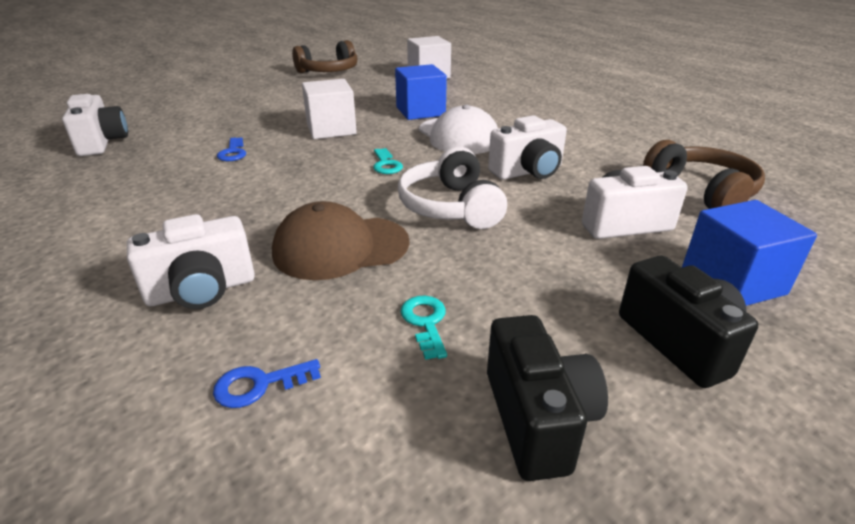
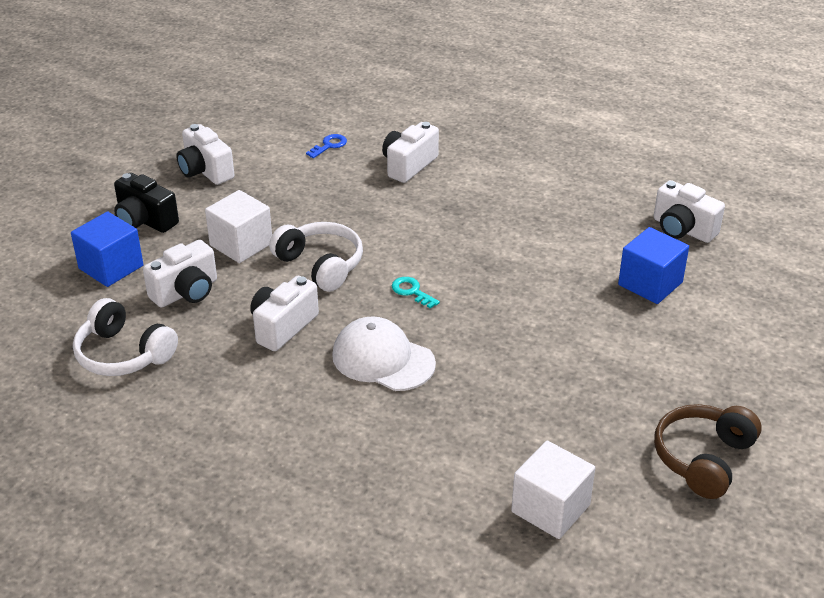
camera: 150 degrees right, 5 degrees up
(233, 152) = (557, 258): blue key -> none
(331, 129) = (519, 322): white cube -> white cube (241, 244)
(340, 247) = (364, 210): brown cap -> none
(420, 111) = (465, 394): blue cube -> blue cube (650, 283)
(425, 322) = (278, 189): turquoise key -> none
(537, 419) = (205, 171): black camera -> white camera
(701, 191) = (123, 354): brown headphones -> white headphones

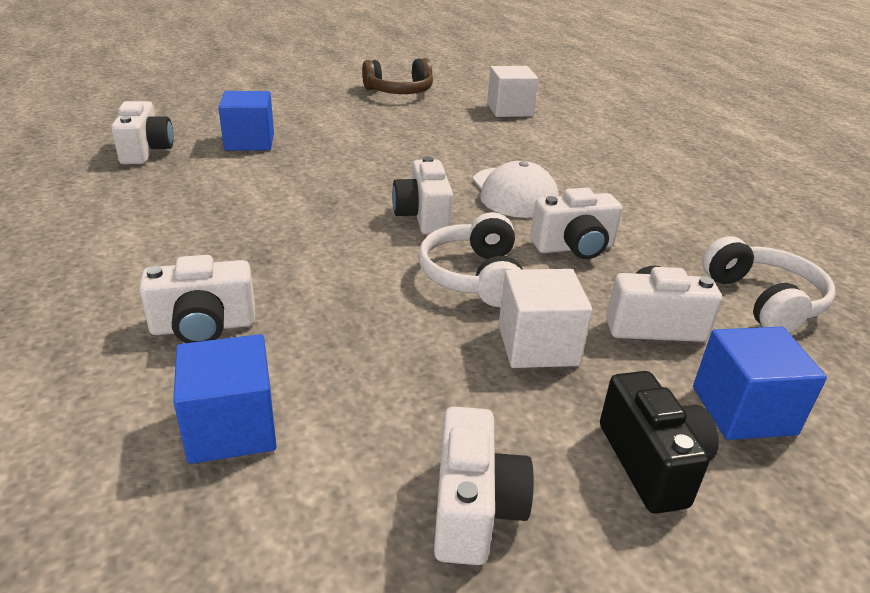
camera: 140 degrees left, 5 degrees down
(329, 145) = (231, 427): blue key -> blue cube
(412, 291) = (423, 217): turquoise key -> white camera

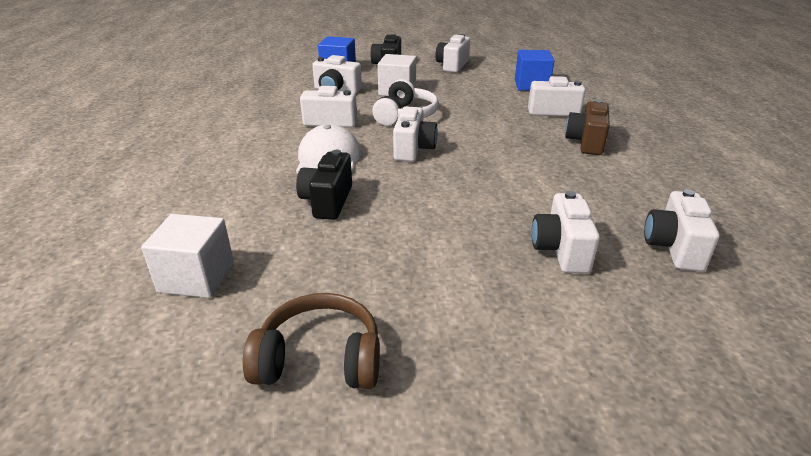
camera: 160 degrees left, 0 degrees up
(171, 258) = (586, 142): none -> brown camera
(249, 142) = (561, 250): blue cube -> white camera
(470, 155) = (327, 201): none -> black camera
(763, 301) = (267, 92): white headphones -> none

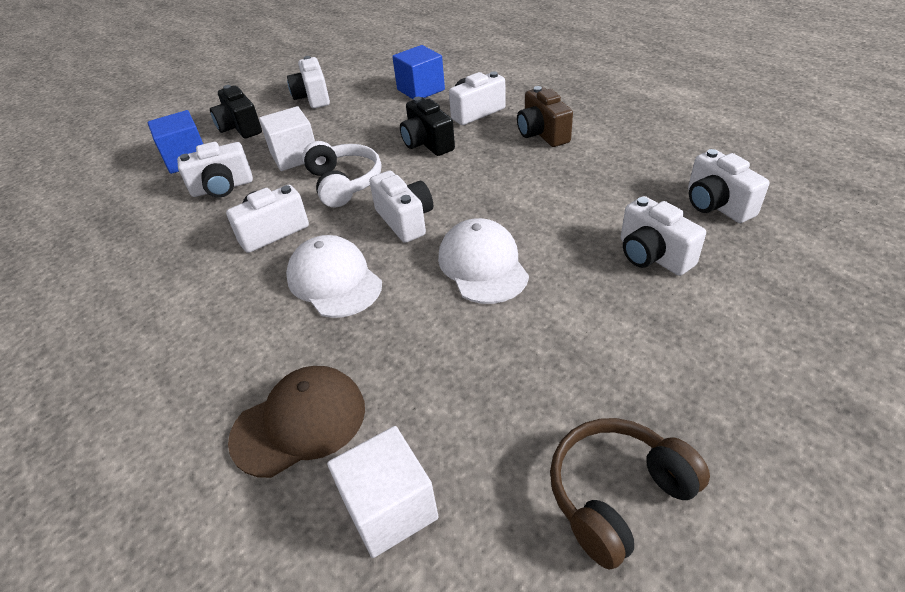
camera: 35 degrees left, 10 degrees up
(215, 213) = (299, 423): none -> brown cap
(327, 201) = (402, 330): black camera -> black camera (427, 143)
(426, 194) = (482, 265): none -> white cap

